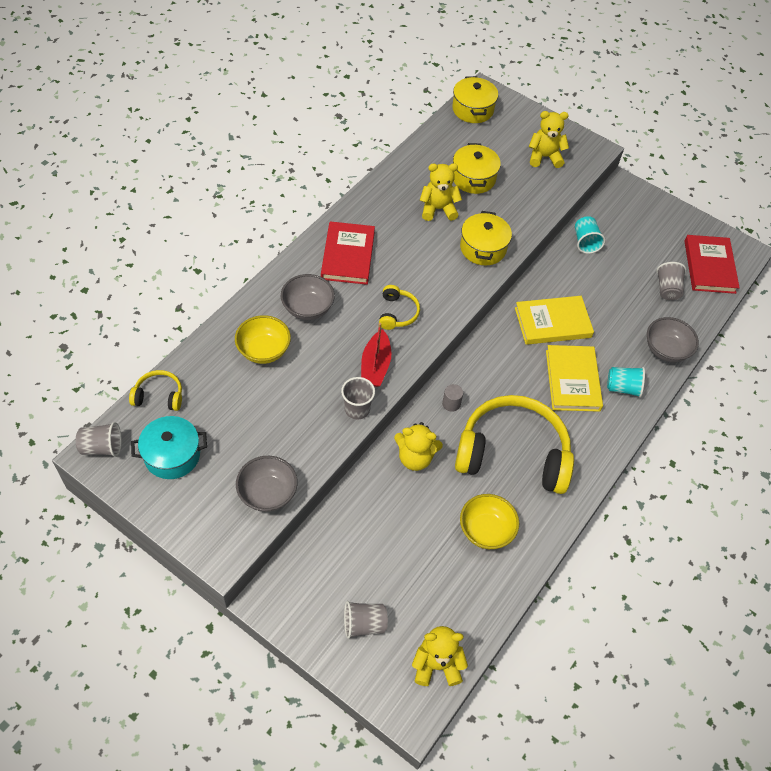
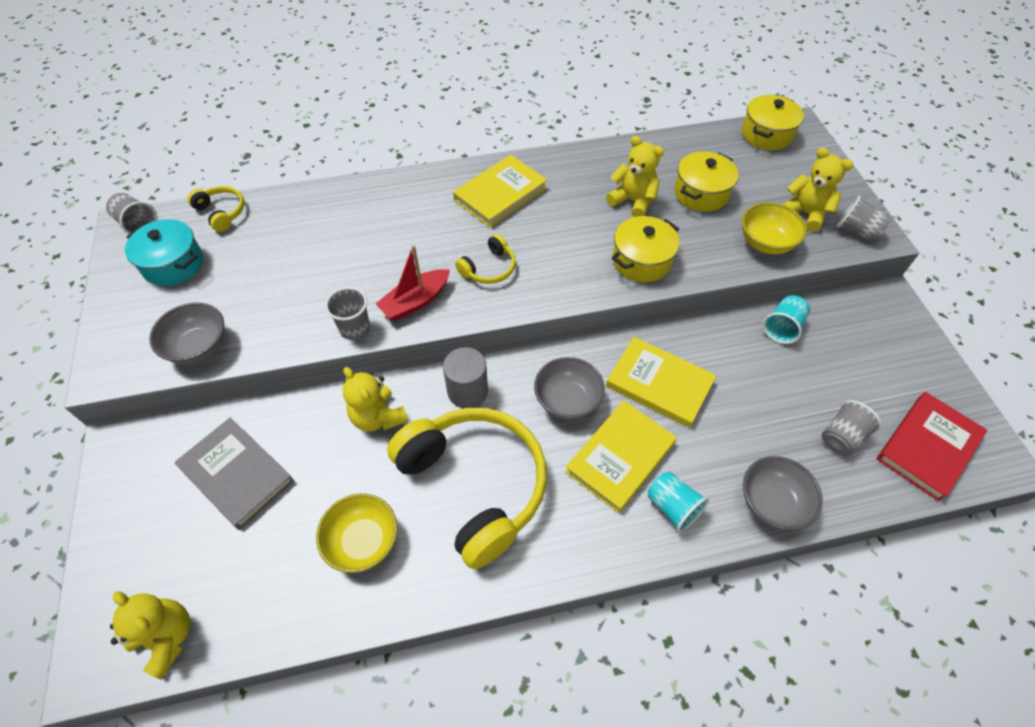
camera: 45 degrees right, 0 degrees up
(264, 350) = (339, 228): yellow bowl -> yellow bowl (765, 243)
(308, 308) = (415, 216): grey bowl -> grey bowl (567, 401)
(348, 255) = (500, 194): red book -> yellow book
(364, 624) = (159, 536): grey cup -> grey cup (856, 231)
(368, 555) = (236, 474): none -> grey book
(451, 404) = (467, 391): grey cylinder -> grey cylinder, size x1.76

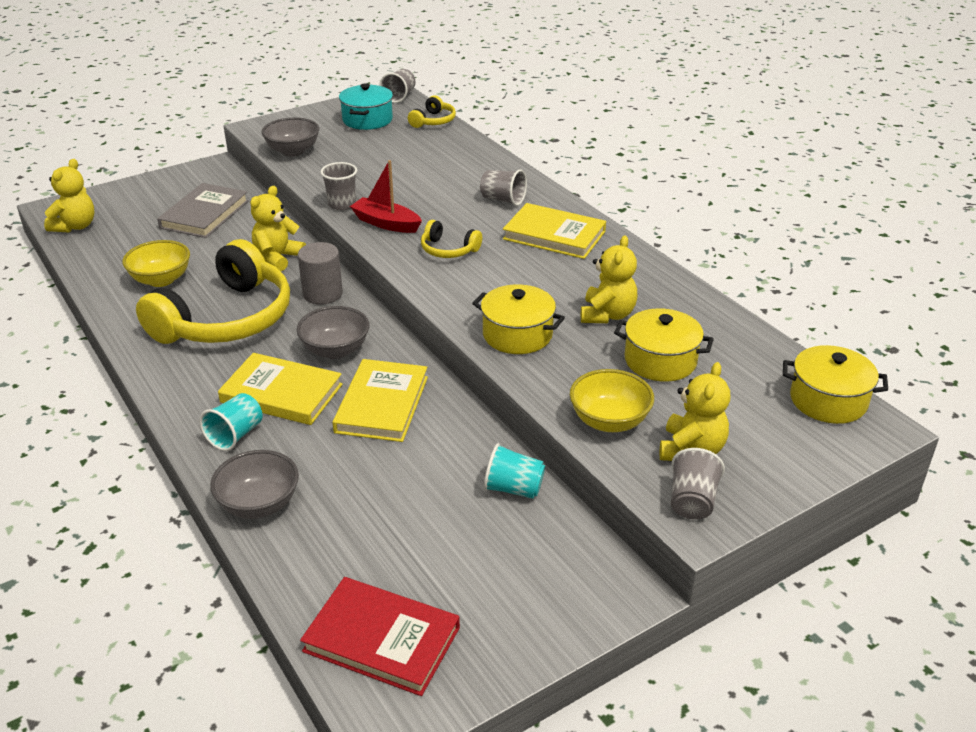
camera: 70 degrees right, 20 degrees down
(841, 437) = (367, 555): grey cup -> grey cup (503, 200)

